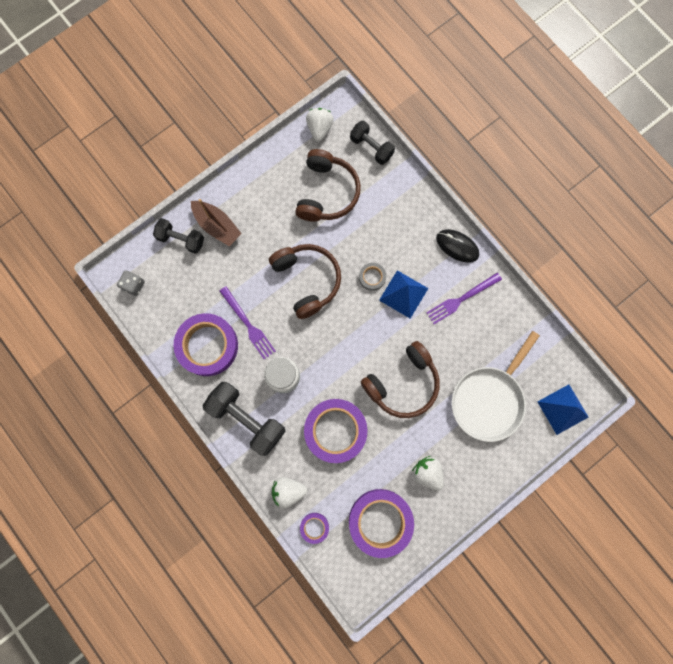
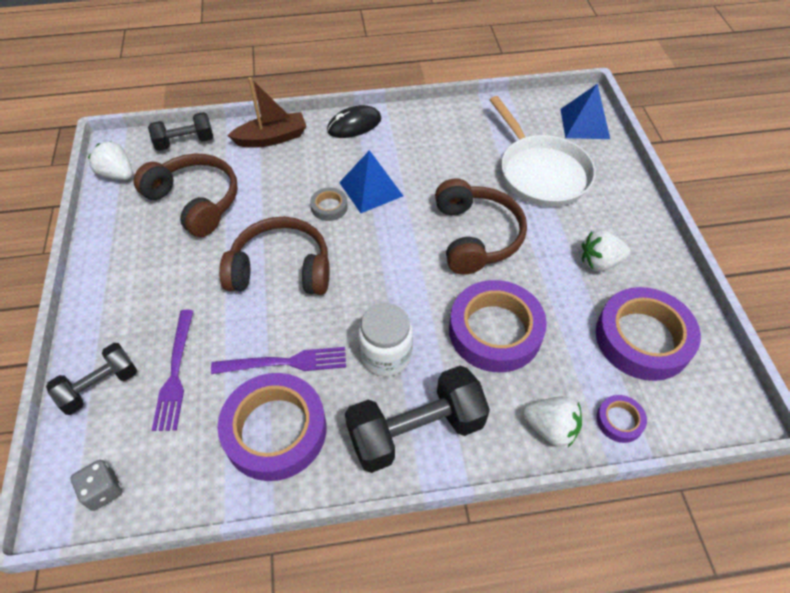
camera: 60 degrees left, 25 degrees down
(217, 226) = (124, 333): brown boat -> brown boat (272, 138)
(288, 490) = (550, 428): white strawberry -> white strawberry turned 90 degrees counterclockwise
(461, 299) = (413, 146): purple fork -> purple fork (175, 373)

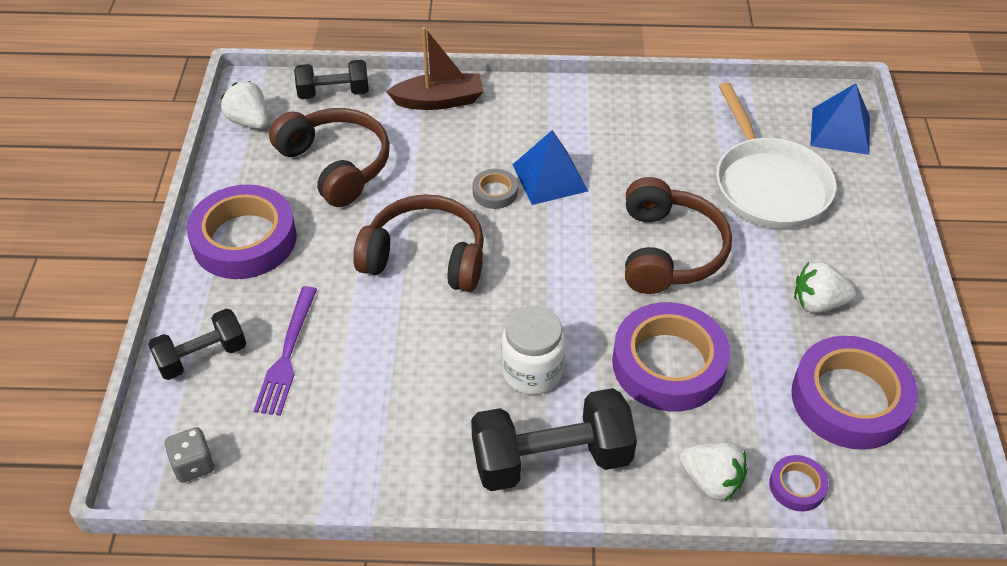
camera: 10 degrees right, 5 degrees down
(275, 430) = (390, 433): purple tape -> purple tape (244, 239)
(285, 362) = (413, 362): purple fork -> none
(354, 125) = (543, 97): black mouse -> none

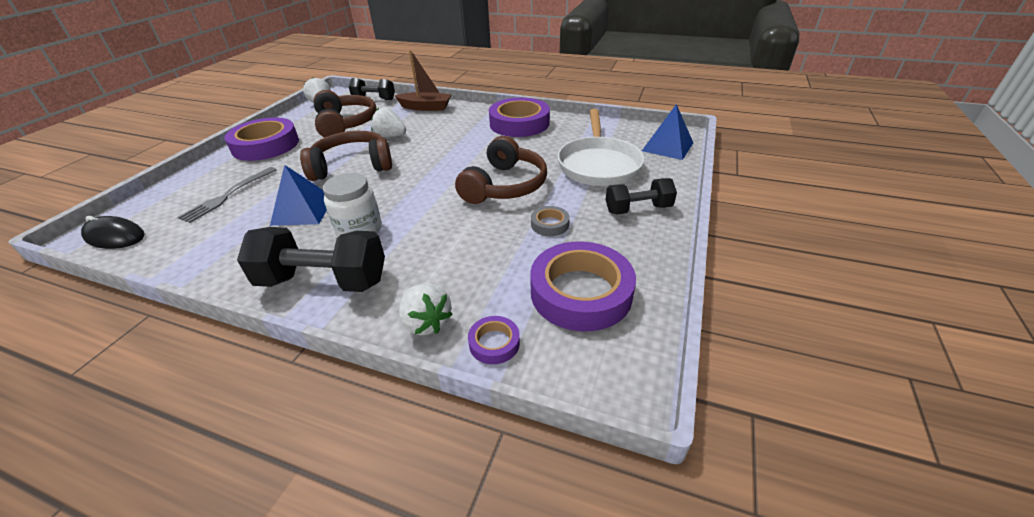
camera: 20 degrees right, 10 degrees down
(193, 465) = (115, 237): grey dice -> black mouse
(202, 356) = (184, 188): black dumbbell -> black dumbbell (638, 209)
(287, 355) = (228, 196): purple fork -> grey fork
(425, 257) = (352, 166): brown headphones -> brown headphones turned 45 degrees counterclockwise
(495, 192) = (420, 145): grey tape -> grey tape (550, 224)
(549, 177) = (458, 143): blue pyramid -> blue pyramid (303, 210)
(668, 364) = (455, 243): purple tape -> purple tape (519, 123)
(817, 303) = (593, 229): white strawberry -> white strawberry (390, 136)

